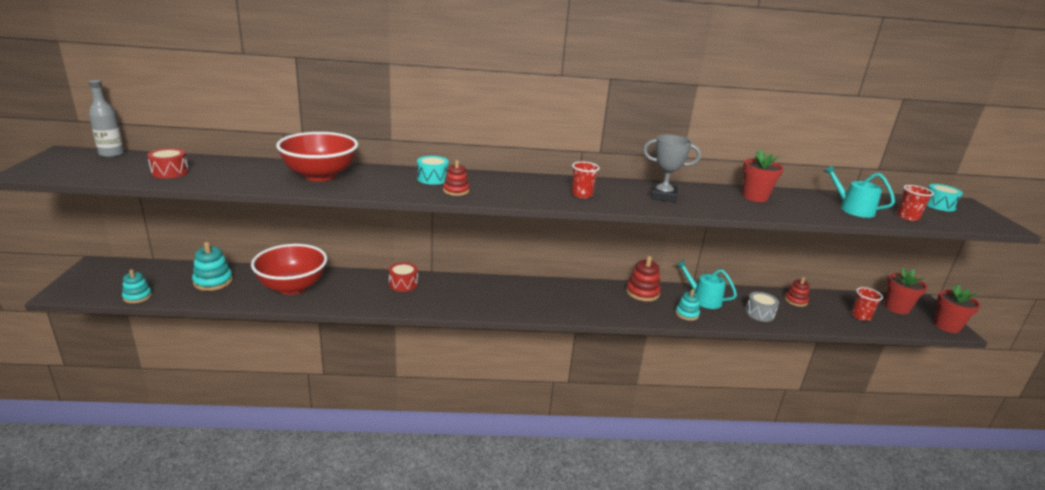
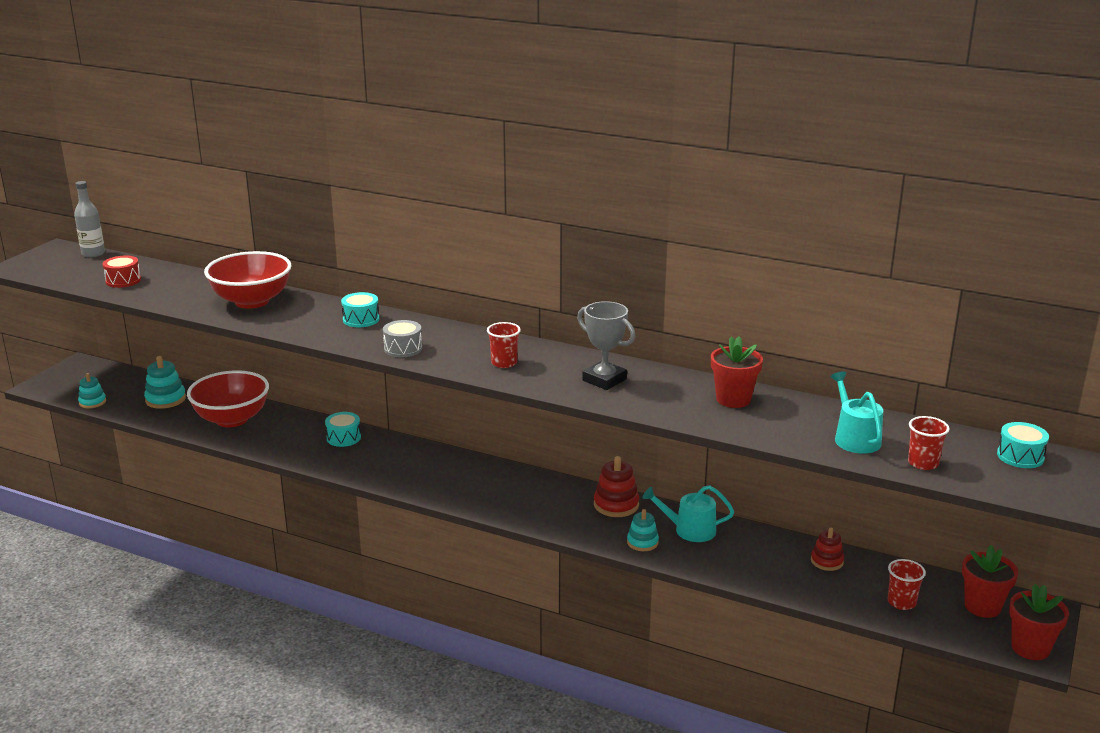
camera: 30 degrees right, 0 degrees up
(403, 284) = (343, 438): red drum -> turquoise drum
(456, 190) = (367, 338): red stacking toy -> none
(703, 299) = (690, 530): turquoise watering can -> turquoise watering can turned 60 degrees counterclockwise
(759, 313) = (747, 564): grey drum -> grey drum (403, 349)

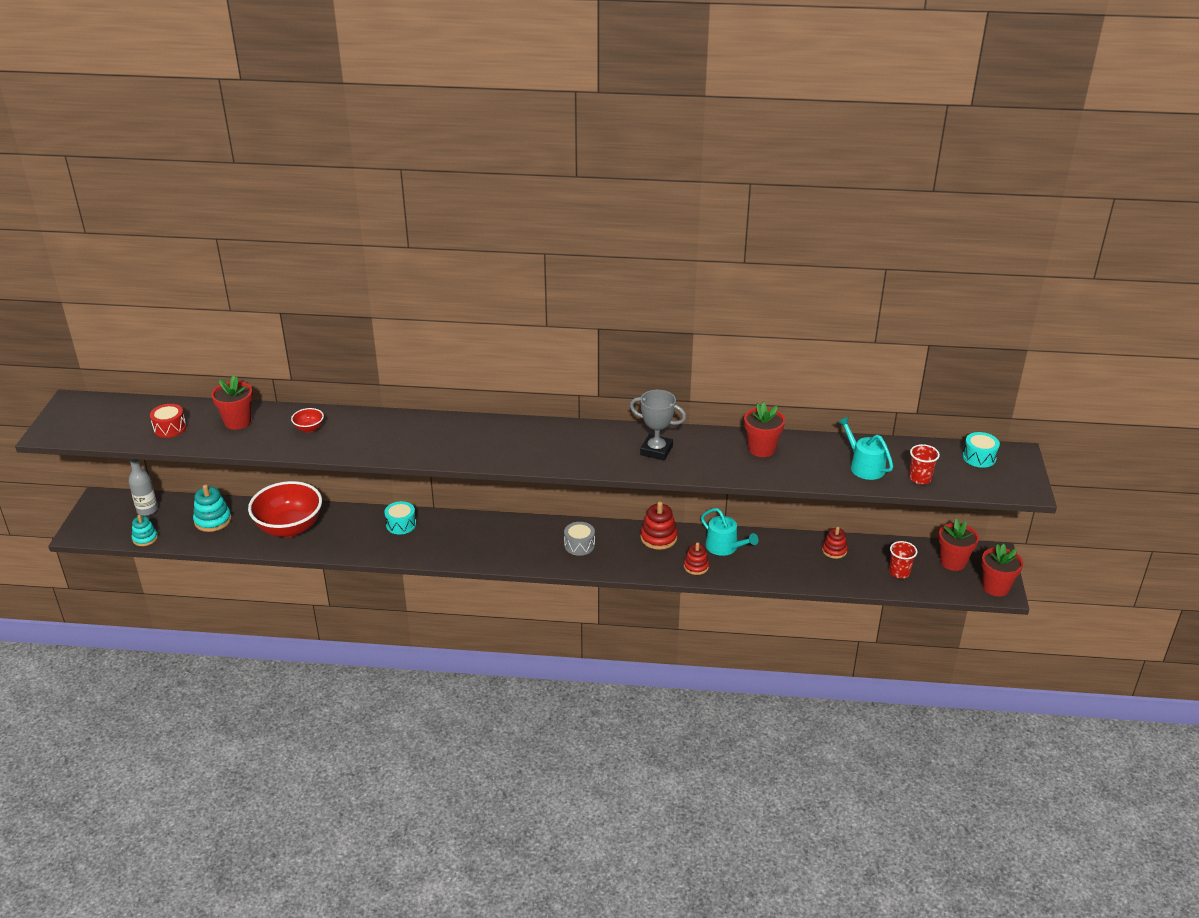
camera: 20 degrees left, 10 degrees up
(93, 253) = (113, 401): grey bottle -> grey bottle (147, 510)
(189, 286) = (237, 422): none -> red flower pot
(252, 301) = (309, 428): red bowl -> red bowl, size x0.42
(361, 319) = (420, 429): turquoise drum -> none
(403, 349) = (477, 453): grey drum -> grey drum (579, 545)
(504, 363) = (568, 450): red cup -> none
(642, 542) = (696, 566): turquoise stacking toy -> red stacking toy
(690, 530) = (725, 547): turquoise watering can -> turquoise watering can turned 120 degrees counterclockwise

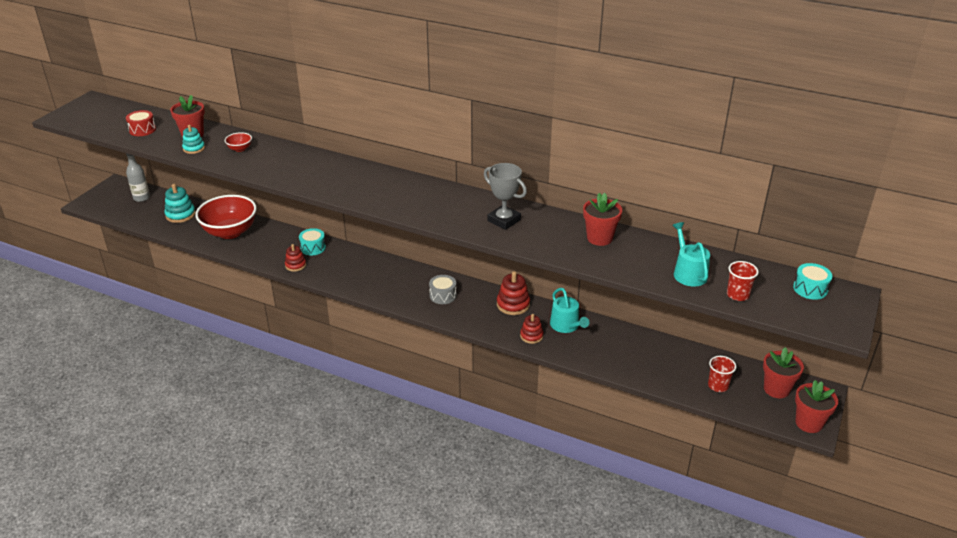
camera: 20 degrees right, 0 degrees up
(145, 538) = (126, 217): turquoise stacking toy -> turquoise stacking toy (194, 148)
(834, 550) = (665, 352): red stacking toy -> red stacking toy (295, 265)

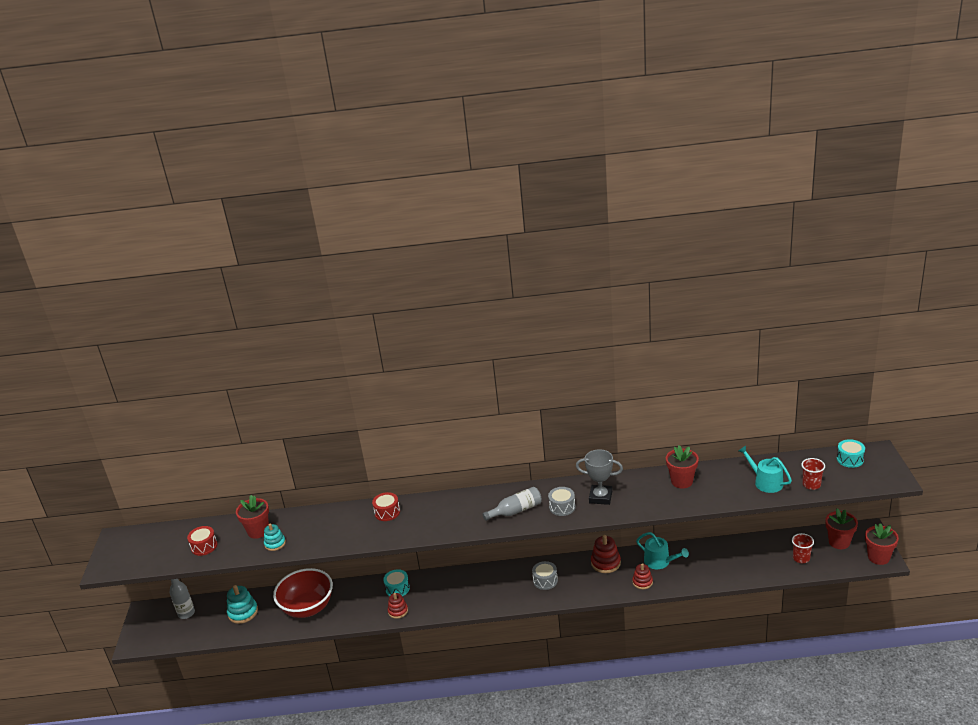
camera: 25 degrees left, 5 degrees down
(240, 149) = (318, 526): red bowl -> none
(305, 159) = (387, 512): none -> red drum
(414, 201) = (516, 511): none -> grey bottle
(458, 214) = (562, 507): none -> grey drum

